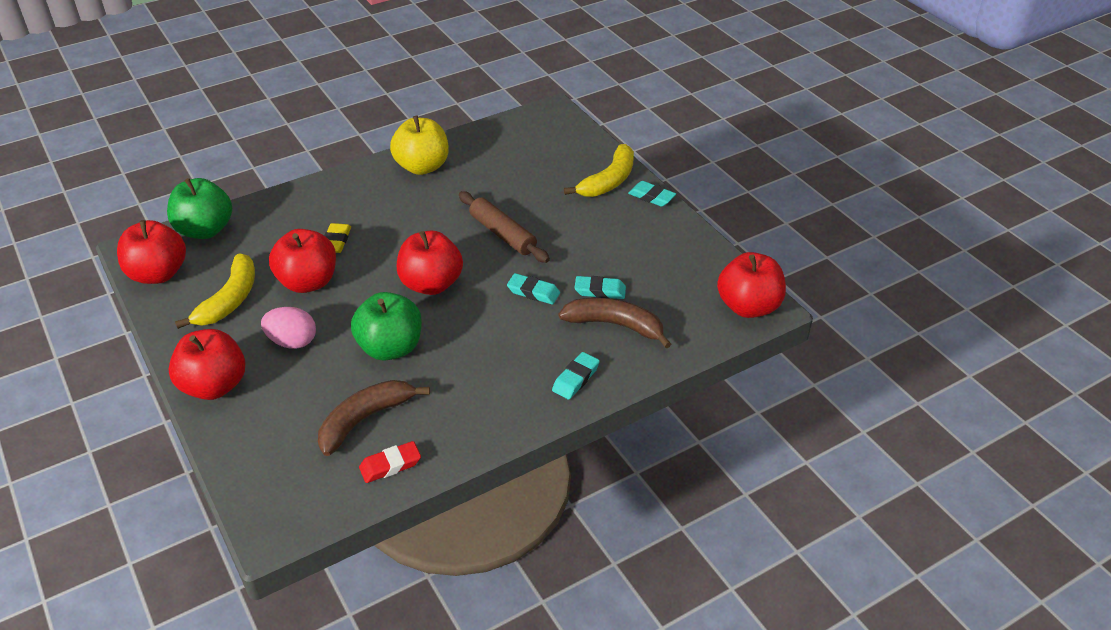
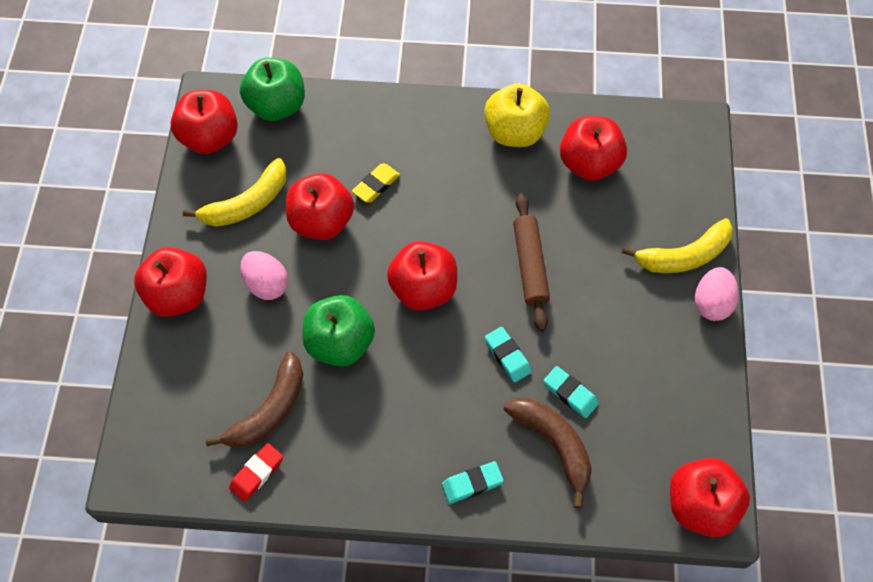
camera: 35 degrees right, 20 degrees up
(365, 419) = (269, 410): brown banana -> brown banana turned 135 degrees clockwise
(390, 465) = (257, 473): red eraser -> red eraser turned 60 degrees counterclockwise
(495, 161) = (589, 163): none -> red apple
(651, 197) = (711, 303): turquoise eraser -> pink egg

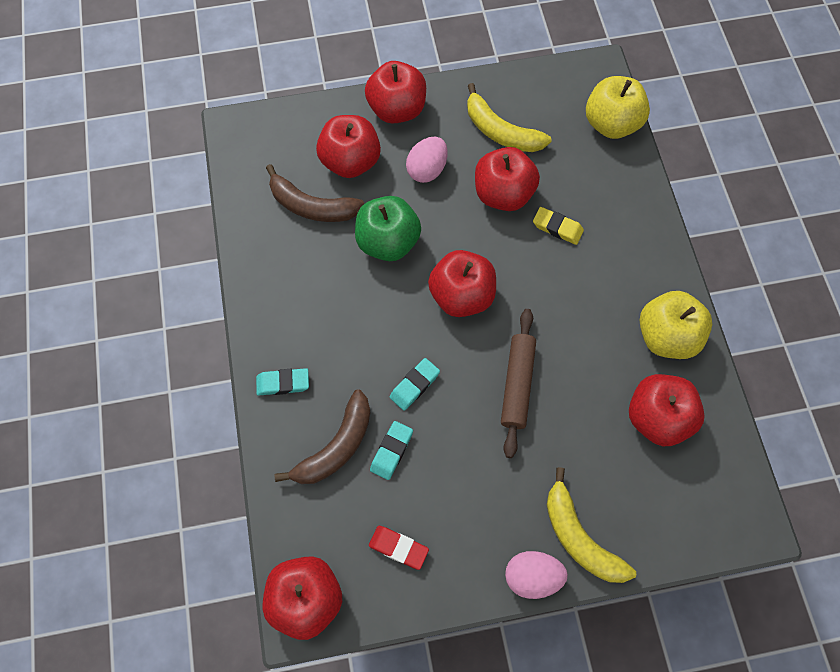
camera: 75 degrees right, 5 degrees up
(210, 138) = (556, 83): red apple -> red apple (350, 161)
(257, 473) = (255, 213): red eraser -> red eraser (398, 548)
(277, 106) = (611, 124): green apple -> yellow apple
(472, 484) = (283, 383): turquoise eraser -> turquoise eraser turned 60 degrees counterclockwise
(530, 266) = (517, 384): brown rolling pin -> brown rolling pin turned 60 degrees counterclockwise

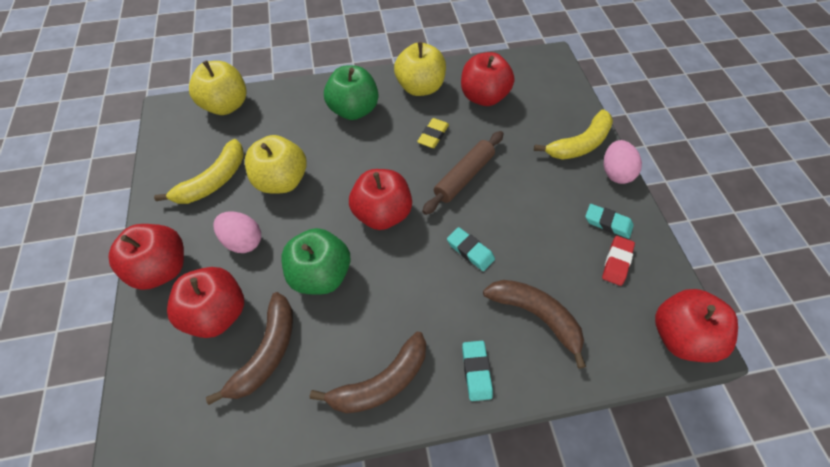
camera: 90 degrees left, 10 degrees down
(279, 300) = (381, 382): none -> brown banana
(391, 451) = (533, 269): turquoise eraser -> turquoise eraser (607, 223)
(503, 194) = (282, 181): red apple -> yellow apple
(517, 384) = (464, 177): brown rolling pin -> brown rolling pin turned 60 degrees counterclockwise
(557, 228) = (321, 145): yellow eraser -> yellow eraser (433, 135)
(616, 258) = (354, 110): none -> green apple

